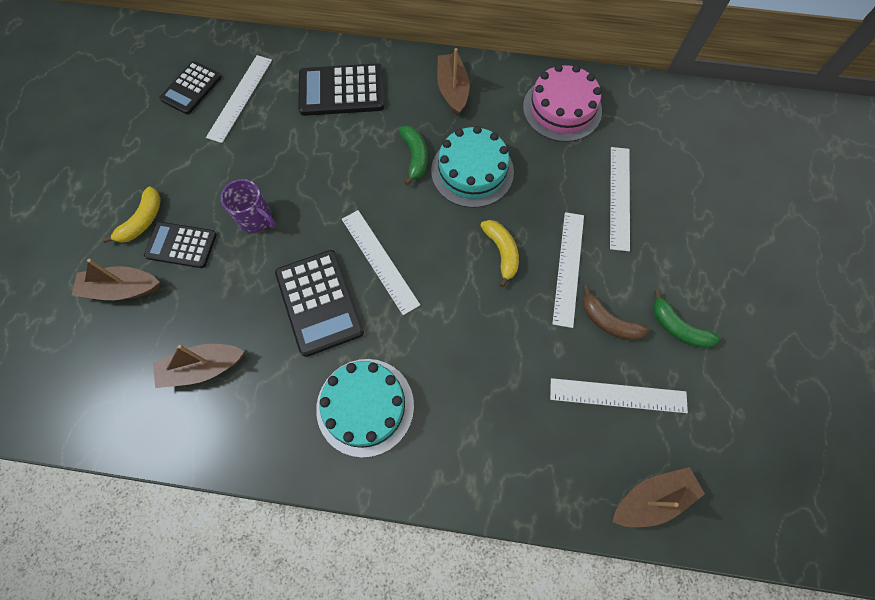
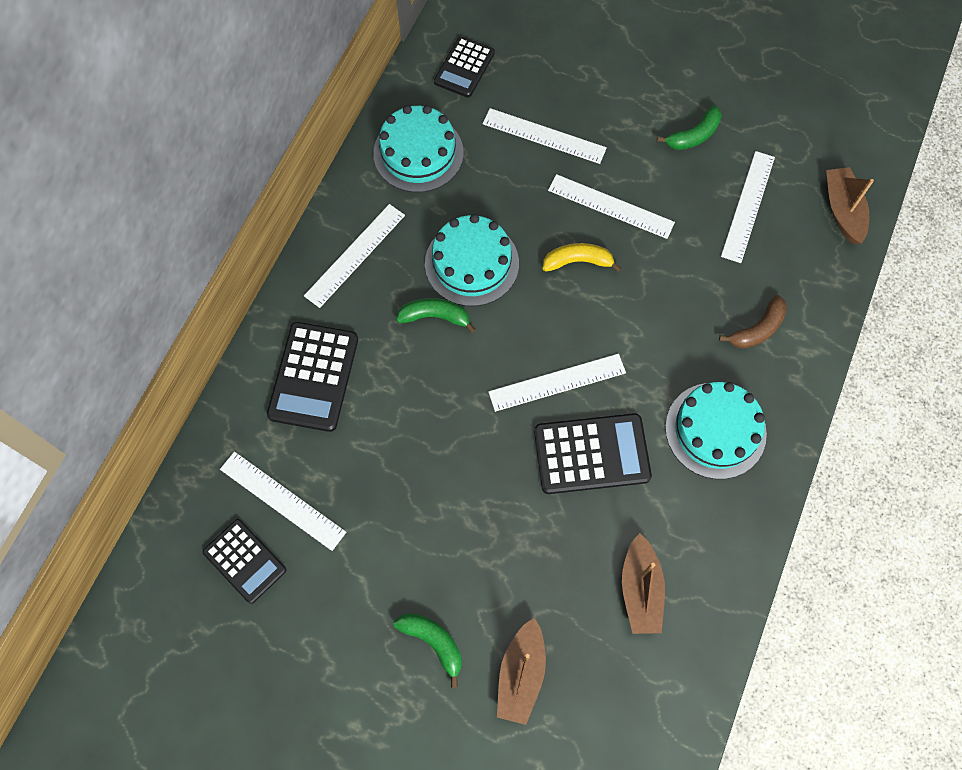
camera: 75 degrees left, 0 degrees up
(142, 221) = (433, 642): yellow banana -> green banana
(181, 245) = (480, 598): black calculator -> black calculator (464, 68)
(256, 219) = (468, 506): purple mug -> none
(452, 90) = (355, 255): brown boat -> white ruler
(562, 109) = (418, 153): pink cake -> turquoise cake
(608, 321) = (674, 190): brown banana -> brown banana (757, 329)

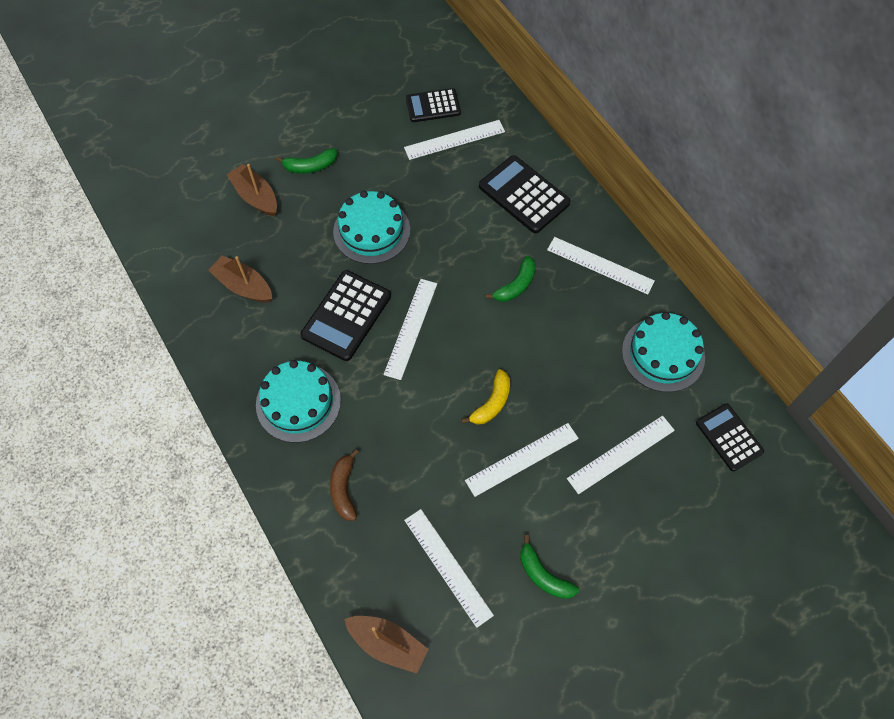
camera: 125 degrees right, 5 degrees down
(355, 255) = (600, 265): white ruler -> white ruler turned 45 degrees counterclockwise
(471, 263) = (541, 332): turquoise cake -> turquoise cake (371, 231)
(694, 135) = (543, 575): green banana -> green banana turned 45 degrees counterclockwise

